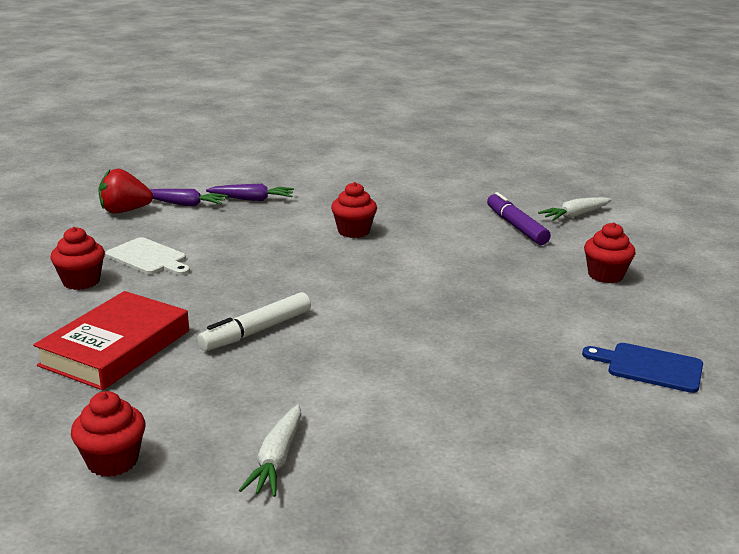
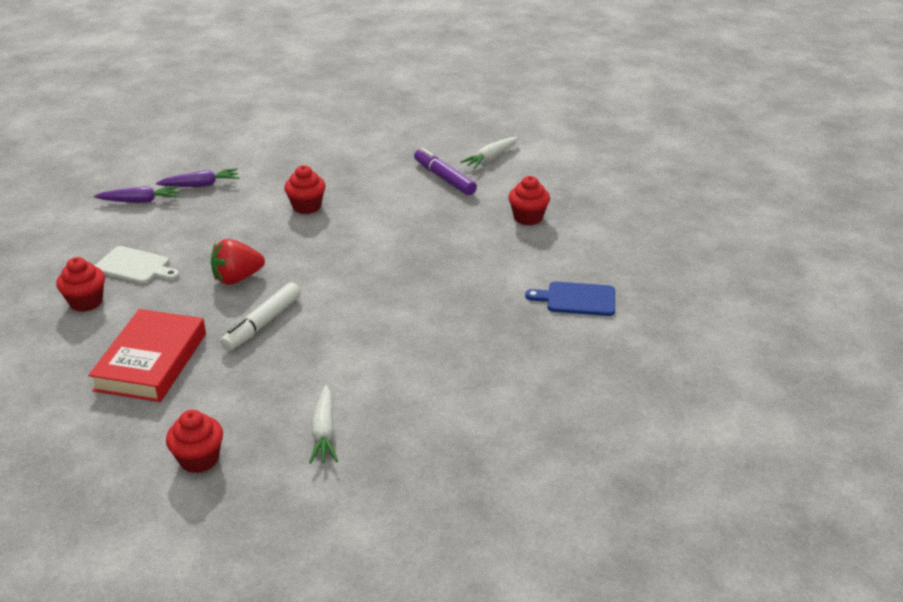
camera: 15 degrees left, 10 degrees up
(124, 211) = (86, 218): red strawberry -> red strawberry (237, 278)

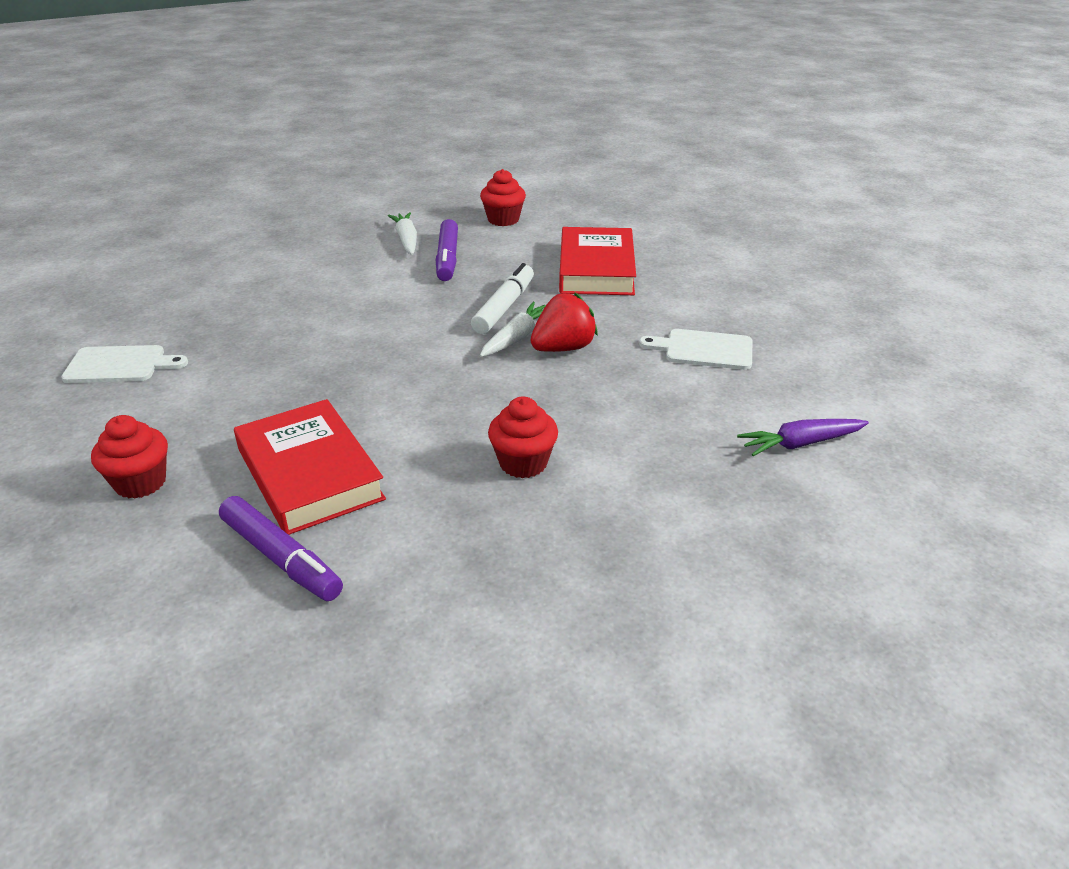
camera: 170 degrees right, 0 degrees up
(86, 302) = (718, 309): red cupcake -> none
(201, 185) = (732, 487): purple carrot -> none
(289, 395) = (447, 258): none -> purple marker
(430, 213) = (310, 474): none -> red book
(490, 158) = (170, 634): white carrot -> white carrot (517, 338)
(577, 299) = (120, 365): blue cutting board -> white cutting board

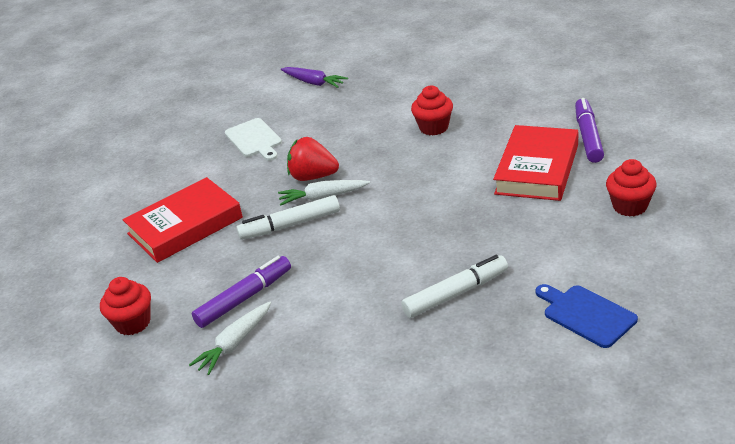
camera: 125 degrees left, 0 degrees up
(120, 365) = (586, 315): white cutting board -> blue cutting board
(266, 330) = (456, 293): none -> white marker

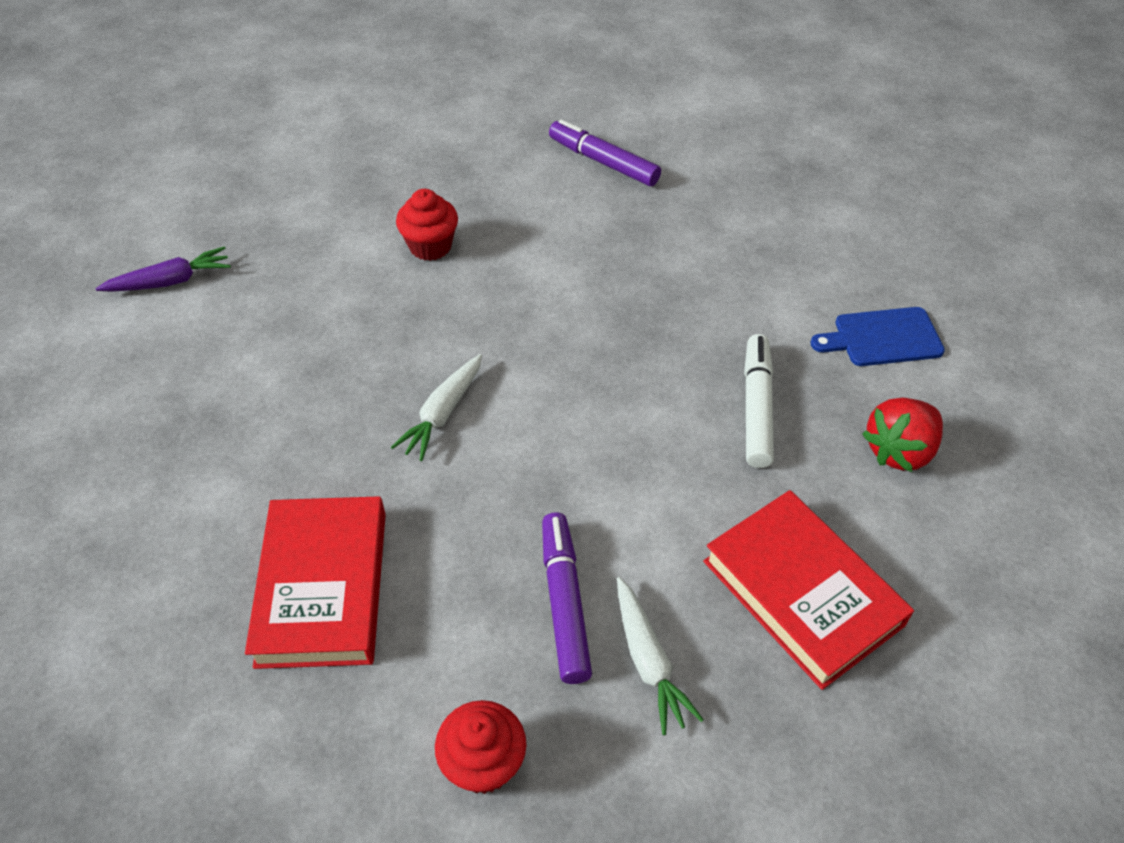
camera: 60 degrees left, 15 degrees up
(254, 139) = (216, 407): white cutting board -> none
(290, 225) = (462, 475): white marker -> none
(313, 177) = (386, 398): red strawberry -> red strawberry (899, 450)
(537, 169) = (613, 225): red book -> red book (802, 593)
(630, 206) = (749, 210): red cupcake -> none

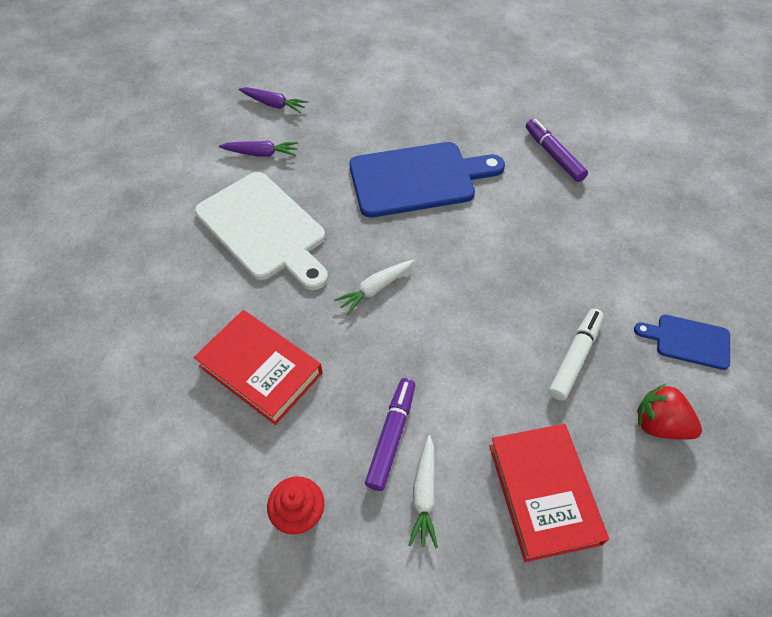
camera: 25 degrees right, 5 degrees up
(156, 206) = (274, 104): none -> purple carrot
(229, 386) = (264, 229): none -> white cutting board
(322, 587) = (260, 369): red book -> red book turned 75 degrees counterclockwise
(430, 246) = (417, 178): red cupcake -> blue cutting board
(899, 450) = (659, 424): red strawberry -> red strawberry turned 45 degrees clockwise

